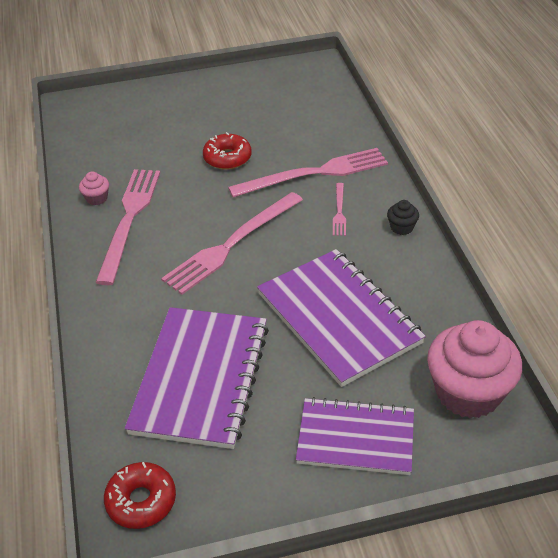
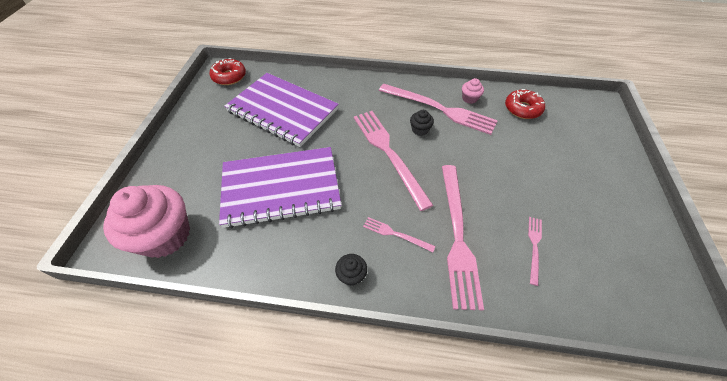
camera: 110 degrees right, 10 degrees up
(177, 228) = (420, 130): none -> black cupcake
(227, 158) = (500, 179): red donut -> red donut (522, 109)
(297, 131) = (534, 247): none -> pink fork
(355, 438) = (189, 162): purple notebook -> none

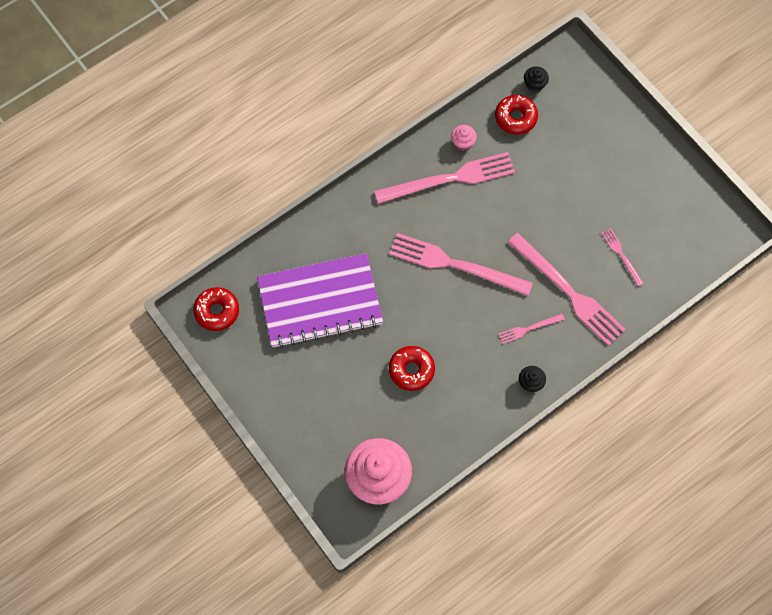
camera: 45 degrees left, 15 degrees up
(281, 188) = (411, 370): purple notebook -> red donut
(420, 130) = (456, 218): black cupcake -> black cupcake (534, 84)

